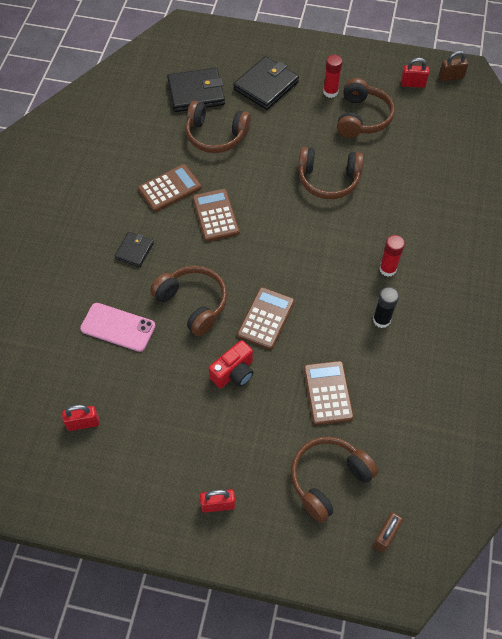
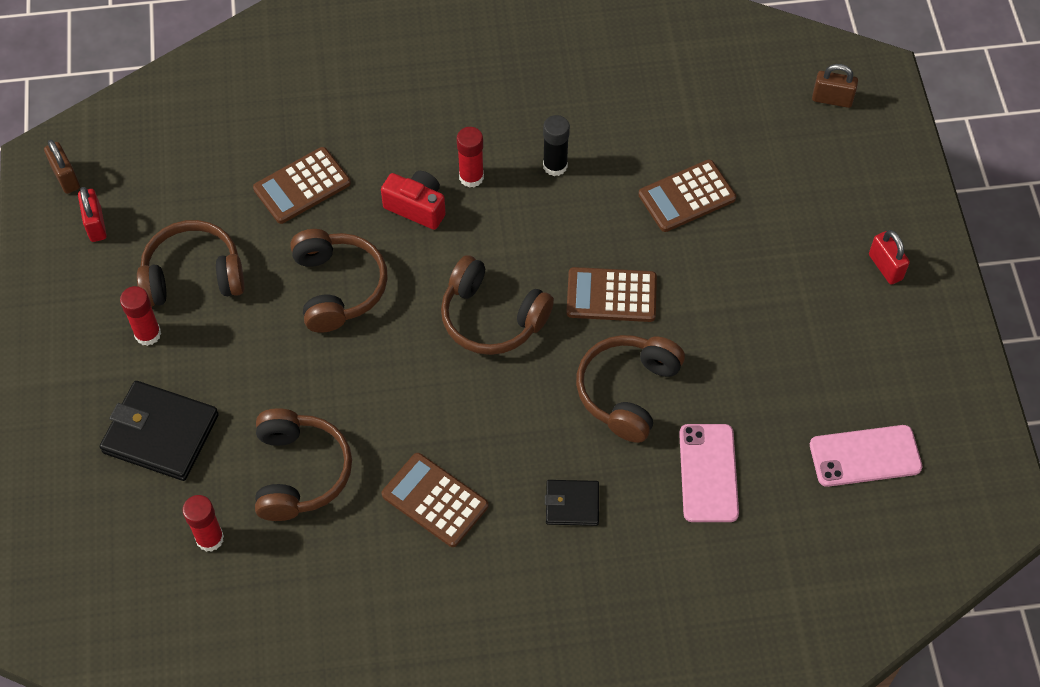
camera: 110 degrees left, 0 degrees up
(83, 423) = (865, 456): red padlock -> pink phone
(196, 93) = (210, 538): black wallet -> red glue stick
(215, 215) = (462, 416): brown calculator -> brown calculator (302, 186)
(234, 372) = (708, 307): red camera -> red camera (417, 207)
(328, 479) = (796, 167): brown headphones -> brown headphones (491, 318)

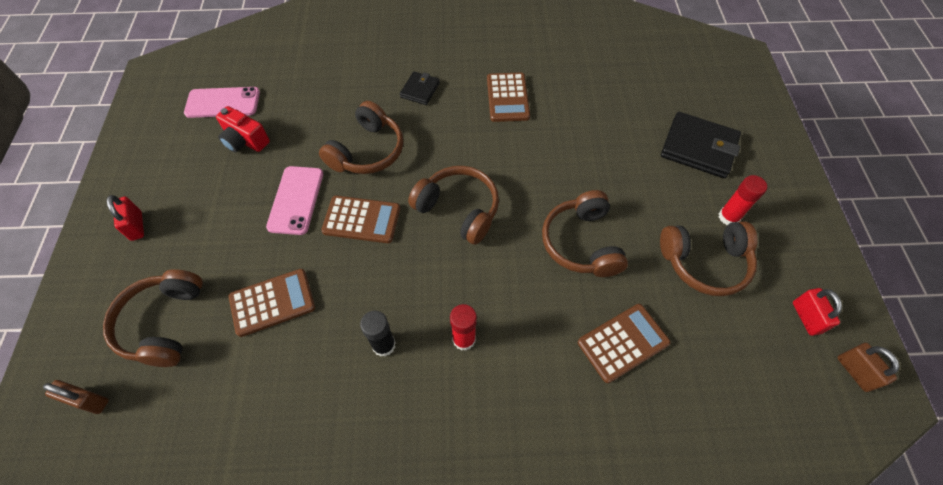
camera: 175 degrees left, 0 degrees up
(210, 538) = (650, 87): red glue stick -> none
(300, 472) = (597, 118): brown headphones -> brown headphones (163, 323)
(417, 207) = (515, 311): red camera -> red camera (245, 141)
(435, 500) = (507, 98): brown calculator -> brown calculator turned 45 degrees clockwise
(572, 504) = (420, 90): black wallet -> black wallet turned 75 degrees counterclockwise
(708, 473) = (328, 100): pink phone -> pink phone (296, 200)

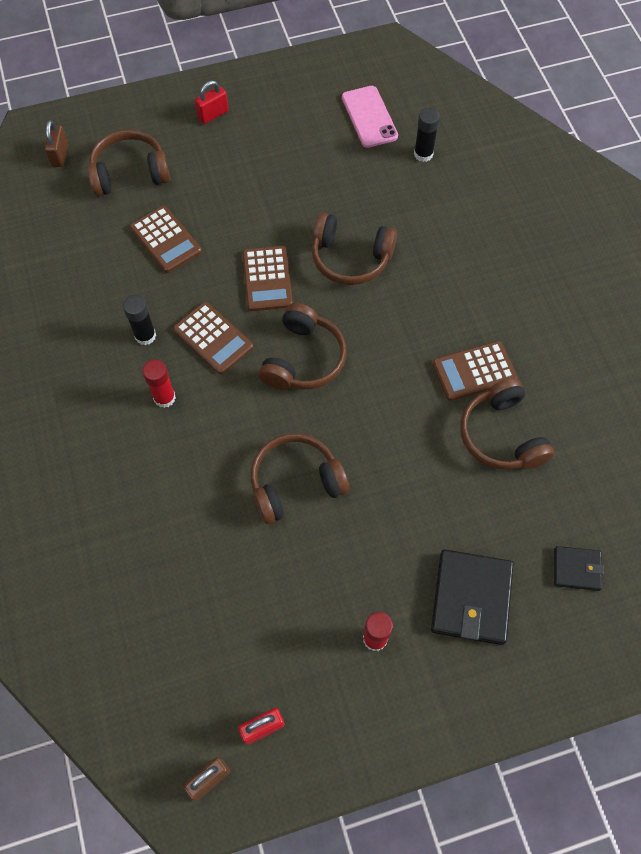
camera: 75 degrees right, 5 degrees up
(245, 141) = (329, 153): red camera -> none
(285, 77) = (423, 154): none -> black glue stick
(296, 200) = (273, 219): pink phone -> none
(420, 90) = (452, 281): black wallet -> black wallet (576, 569)
(623, 343) = (191, 538): brown calculator -> brown calculator (213, 338)
(704, 262) = (305, 614): brown headphones -> brown headphones (501, 435)

